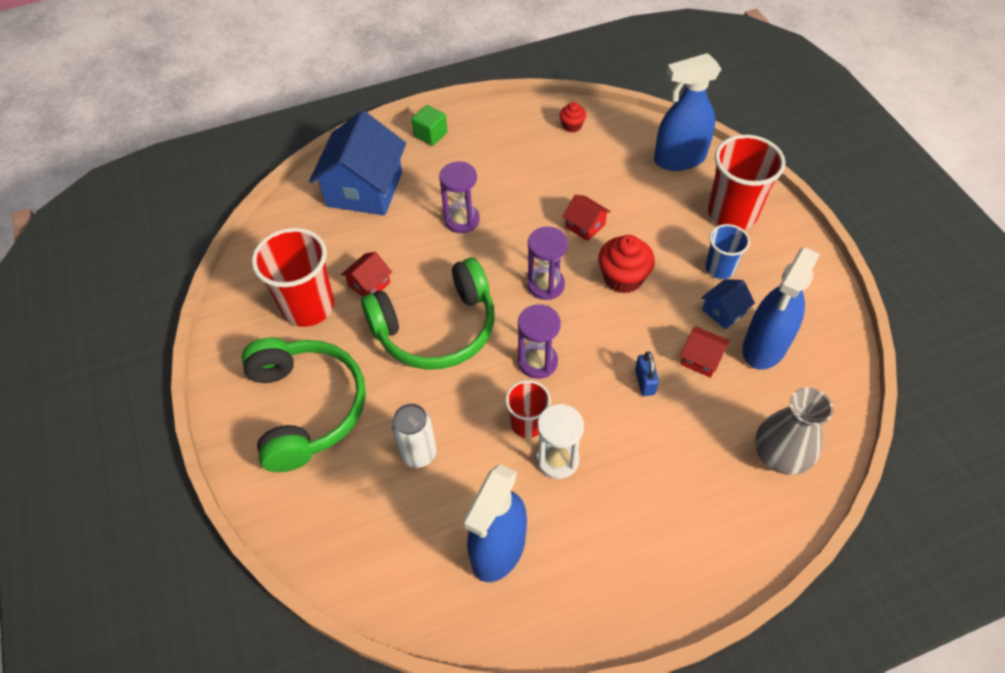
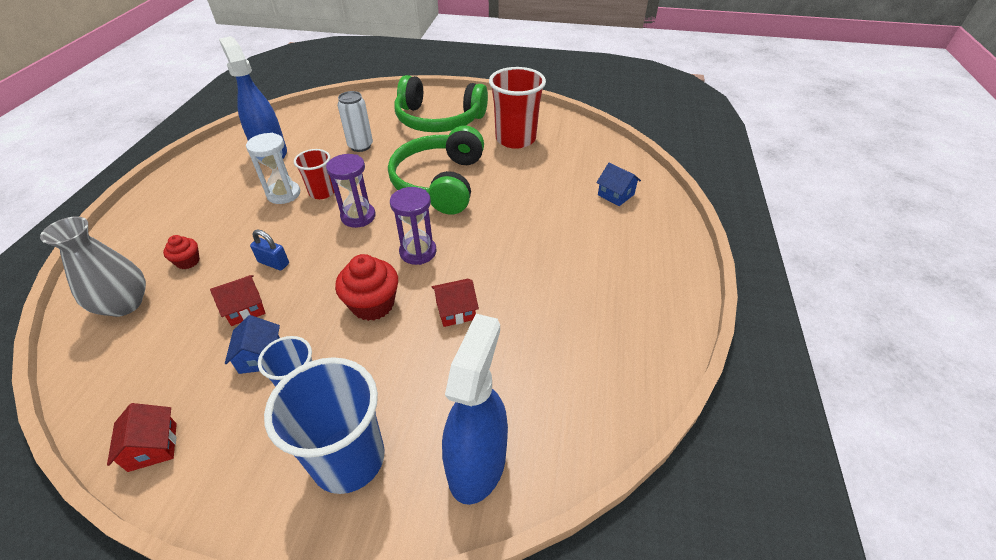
camera: 120 degrees right, 10 degrees down
(364, 189) = (615, 194): blue house -> blue house, size x0.45
(369, 284) = (510, 167): red house -> red house (153, 446)
(430, 135) = (666, 257): green cube -> none
(462, 220) = (534, 234): purple hourglass -> none
(572, 126) = (613, 380): red cupcake -> red cupcake (188, 261)
(732, 213) = (348, 459): red cup -> blue cup
(764, 347) = (196, 362): blue spray bottle -> none

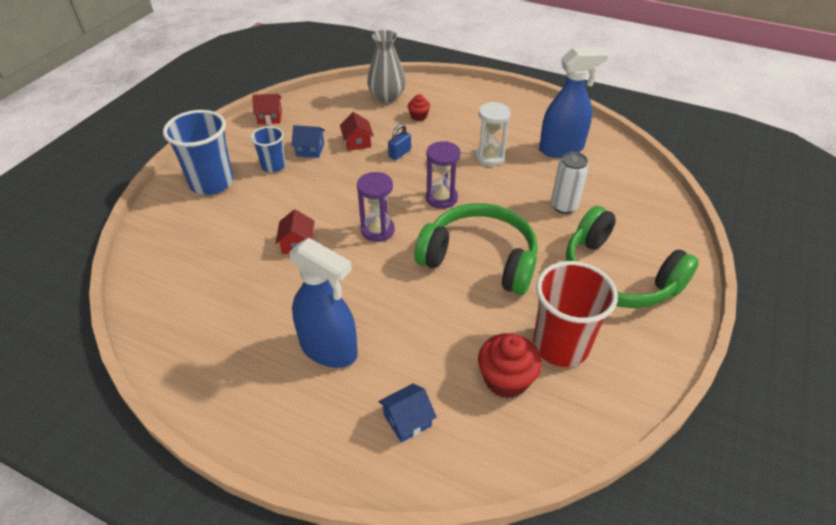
camera: 105 degrees right, 0 degrees up
(322, 192) = (486, 178): red cup -> none
(373, 304) = (329, 200): red cupcake -> red cupcake (506, 379)
(438, 120) = (617, 276): green headphones -> green headphones turned 75 degrees counterclockwise
(477, 463) = (168, 234): blue spray bottle -> blue spray bottle (329, 349)

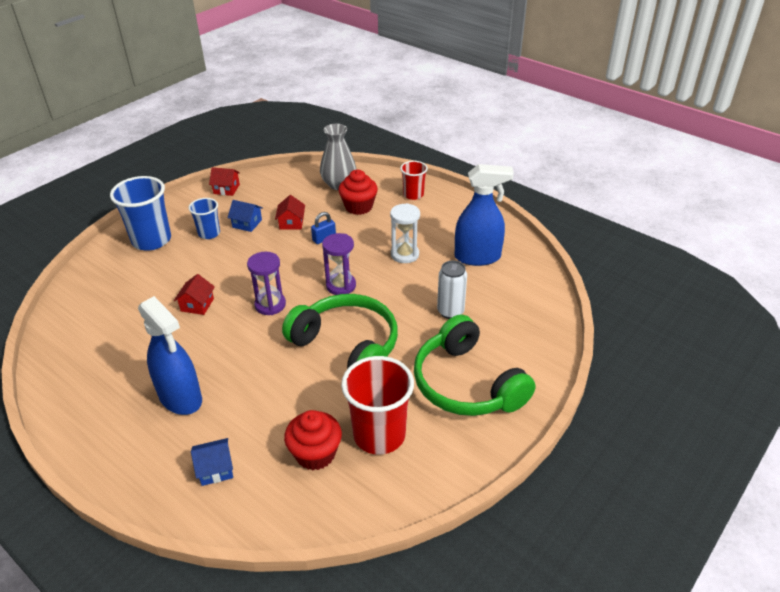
camera: 15 degrees right, 5 degrees down
(418, 116) = (358, 207): red cupcake -> red cupcake, size x1.80
(467, 97) = (413, 194): none -> red cup

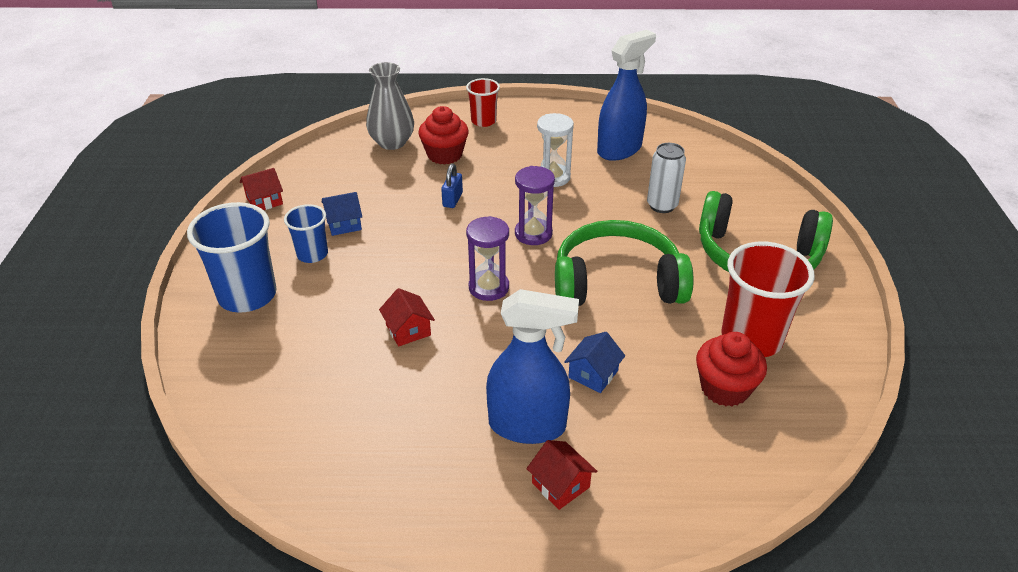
camera: 40 degrees left, 0 degrees up
(215, 469) = (659, 463): blue house -> blue house (593, 374)
(291, 223) = (394, 201): red house -> red house (560, 485)

